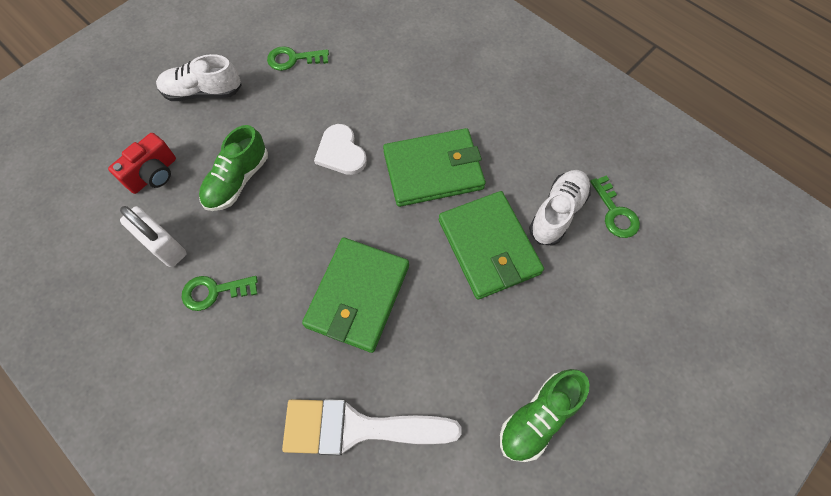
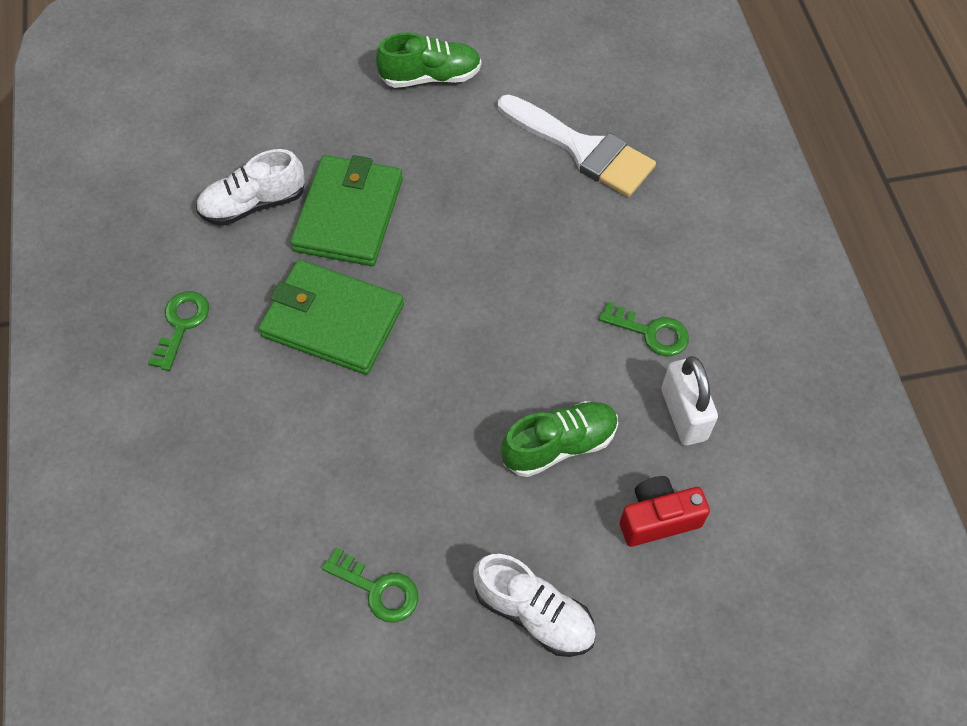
camera: 145 degrees left, 5 degrees down
(341, 152) = (416, 406): white heart -> none
(357, 296) = (509, 245): green wallet -> none
(615, 213) = (201, 172): green key -> green key (181, 325)

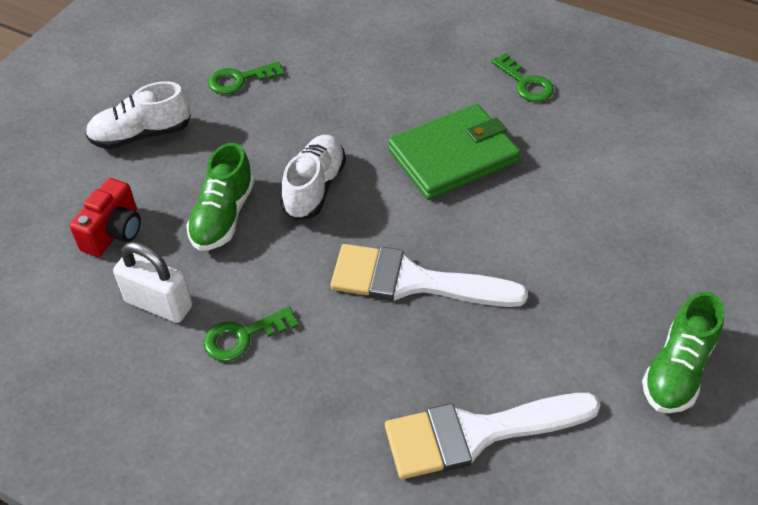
camera: 130 degrees right, 10 degrees down
(254, 204) = (610, 167): white shoe -> white shoe (314, 188)
(349, 214) = (549, 217): green wallet -> none
(496, 261) = (412, 281): none -> white brush

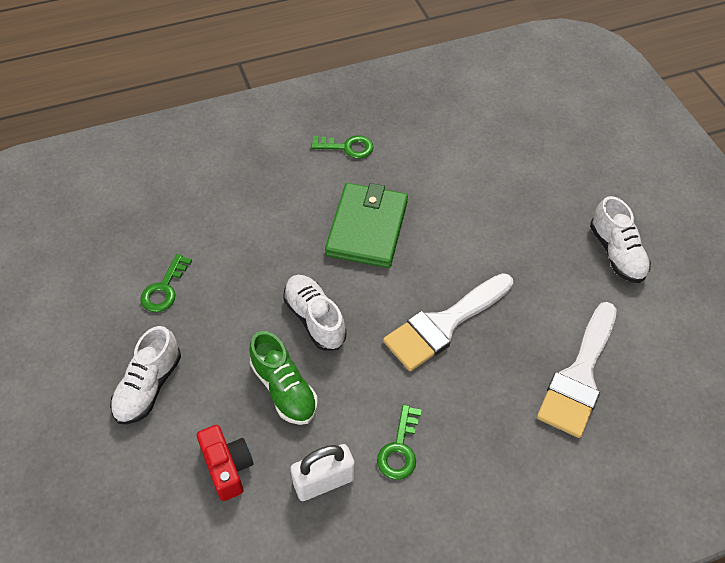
camera: 50 degrees left, 5 degrees up
(677, 369) = (616, 253): green shoe -> white shoe

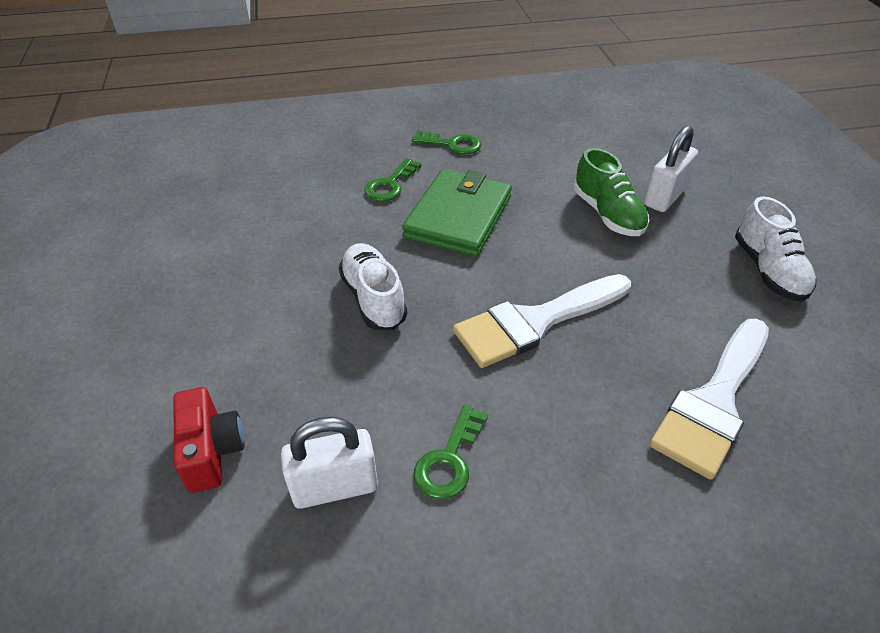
camera: 10 degrees right, 10 degrees down
(149, 386) = (149, 346): white shoe -> none
(164, 289) = (206, 250): green key -> green key (390, 185)
(284, 388) = (314, 368): green shoe -> green shoe (607, 214)
(533, 187) = (665, 197): none -> white padlock

